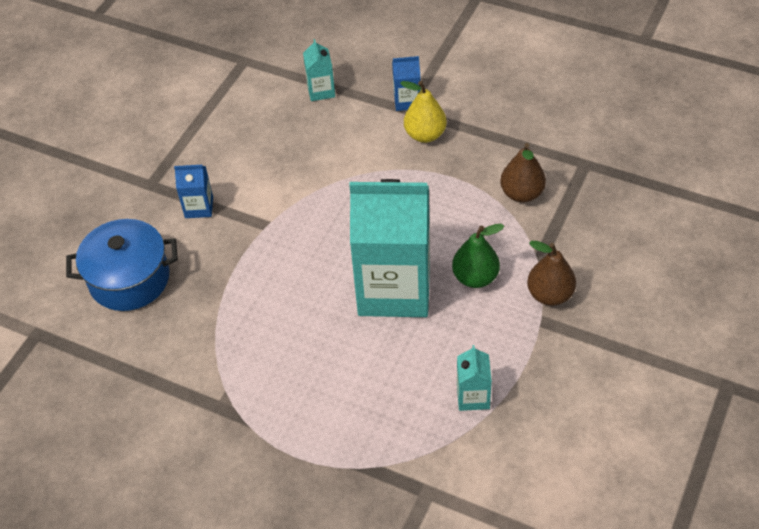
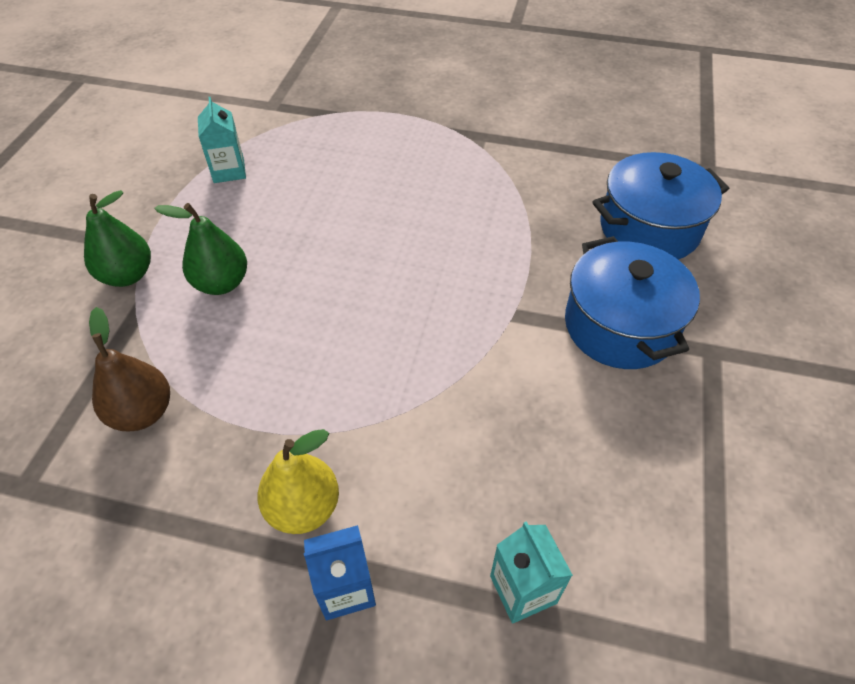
camera: 165 degrees right, 0 degrees up
(199, 207) = (620, 326): blue carton -> blue pot
(394, 288) = (324, 258): turquoise carton -> none
(550, 295) = (127, 275): brown pear -> green pear

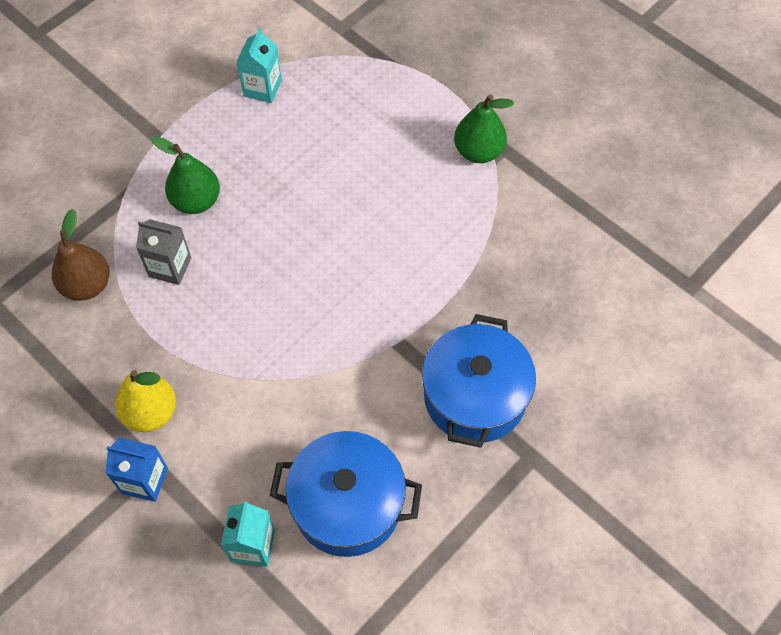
camera: 30 degrees right, 10 degrees up
(127, 275) = (133, 160): green pear -> green pear (478, 151)
(231, 353) = (170, 267): none -> grey carton
(649, 229) = (577, 321): blue pot -> blue pot (347, 504)

